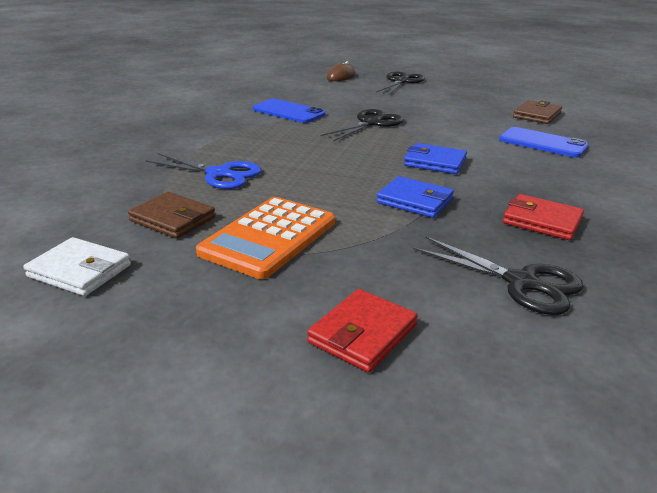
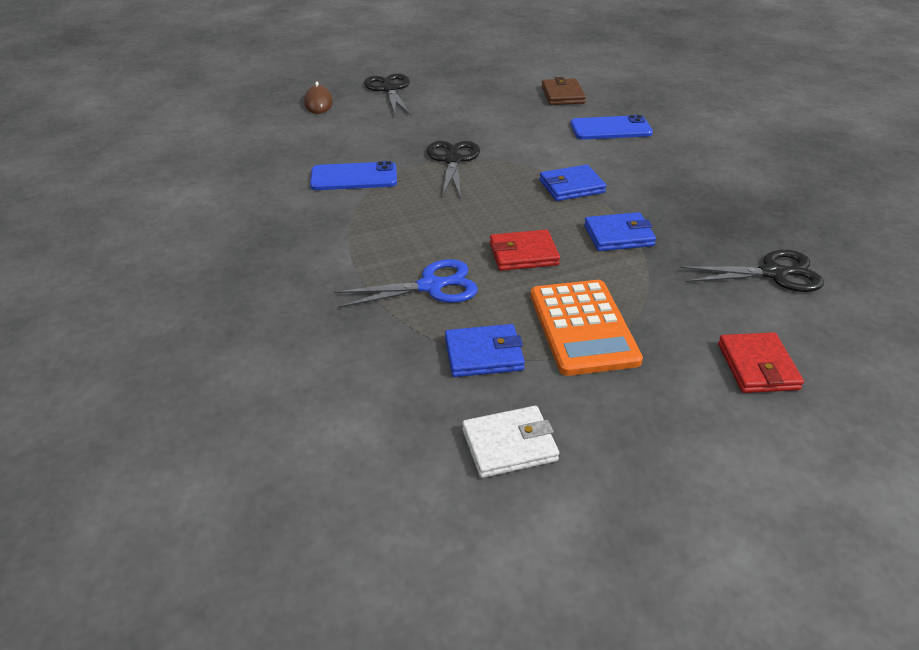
camera: 40 degrees left, 10 degrees up
(173, 219) = (484, 354): brown wallet -> blue wallet
(542, 221) = (714, 213): red wallet -> red wallet (523, 254)

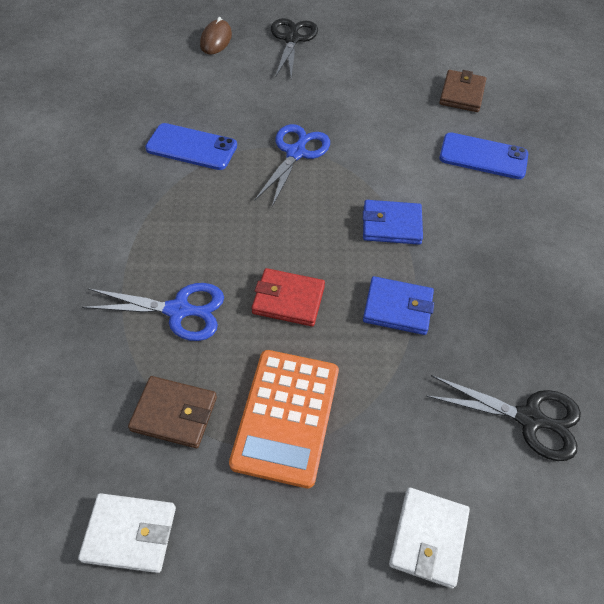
camera: 20 degrees right, 15 degrees up
(453, 160) = (296, 153): black scissors -> blue scissors
(484, 354) = (174, 414): blue wallet -> brown wallet
(757, 366) = (428, 538): red wallet -> white wallet

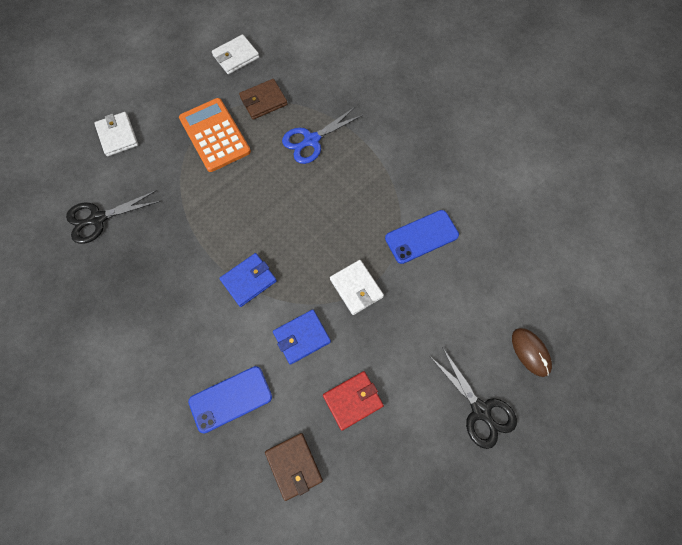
camera: 140 degrees right, 15 degrees up
(288, 300) = (264, 187): red wallet -> red wallet (353, 400)
(296, 153) = (356, 288): blue scissors -> white wallet
(397, 308) = (204, 227): blue wallet -> blue wallet (302, 337)

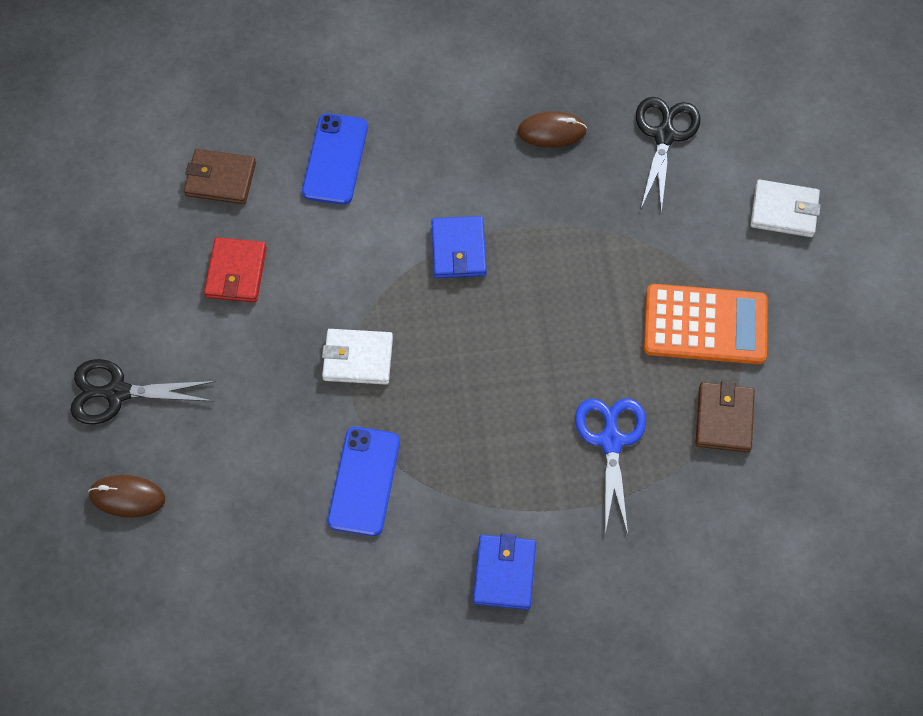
camera: 125 degrees right, 5 degrees down
(130, 281) = (551, 131): none -> brown mouse
(236, 56) = (836, 429): white wallet -> none
(302, 337) = (346, 264): blue wallet -> blue wallet (504, 573)

